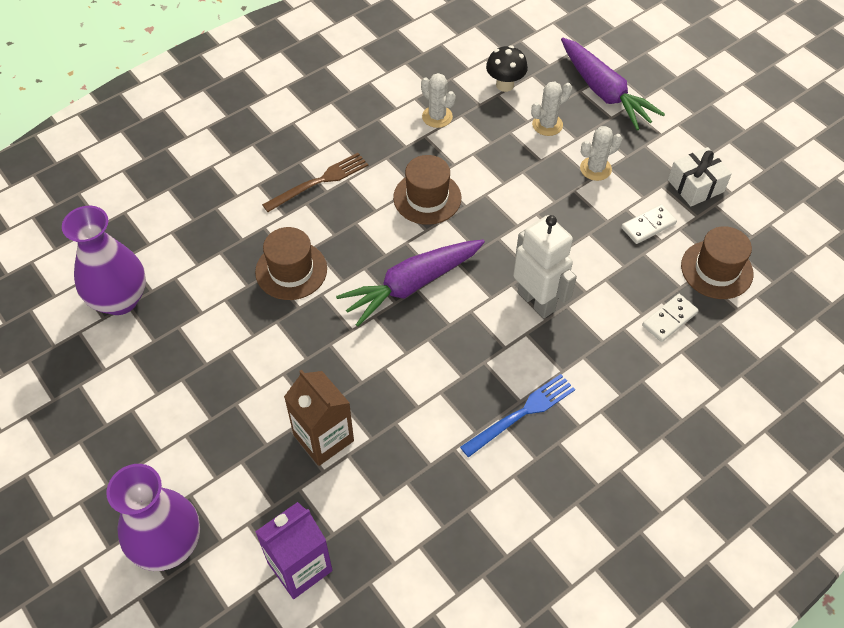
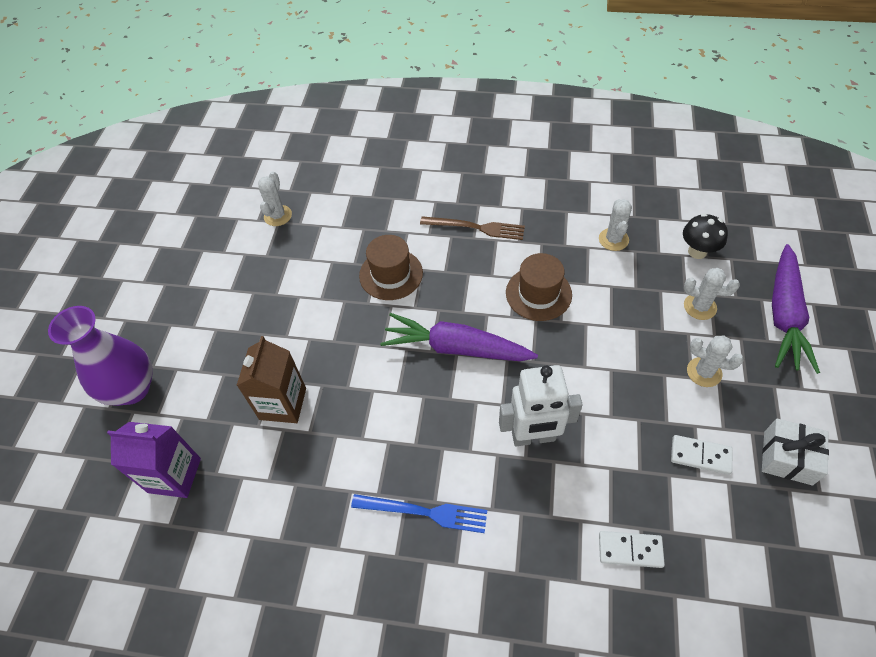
camera: 50 degrees right, 0 degrees up
(120, 299) = (278, 216): purple vase -> white cactus
(536, 301) = (533, 437): white robot -> white robot turned 75 degrees clockwise
(716, 269) = (725, 547): brown hat -> none

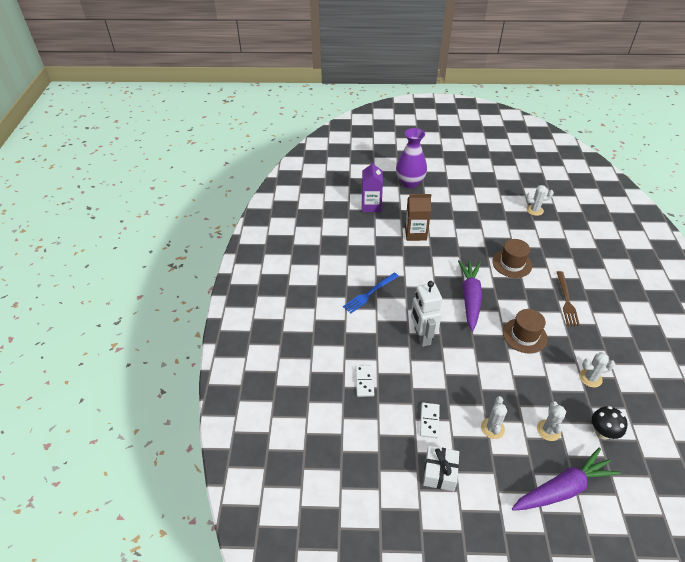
camera: 80 degrees right, 10 degrees down
(424, 512) = (370, 293): blue fork -> blue fork turned 45 degrees clockwise
(784, 315) = (562, 488): purple carrot -> purple carrot turned 150 degrees clockwise

